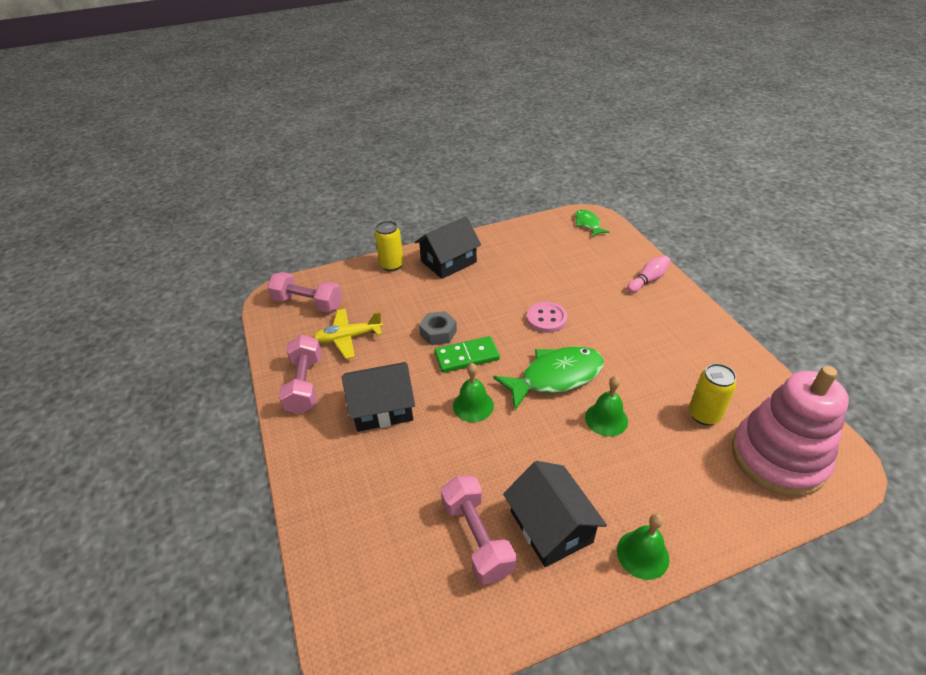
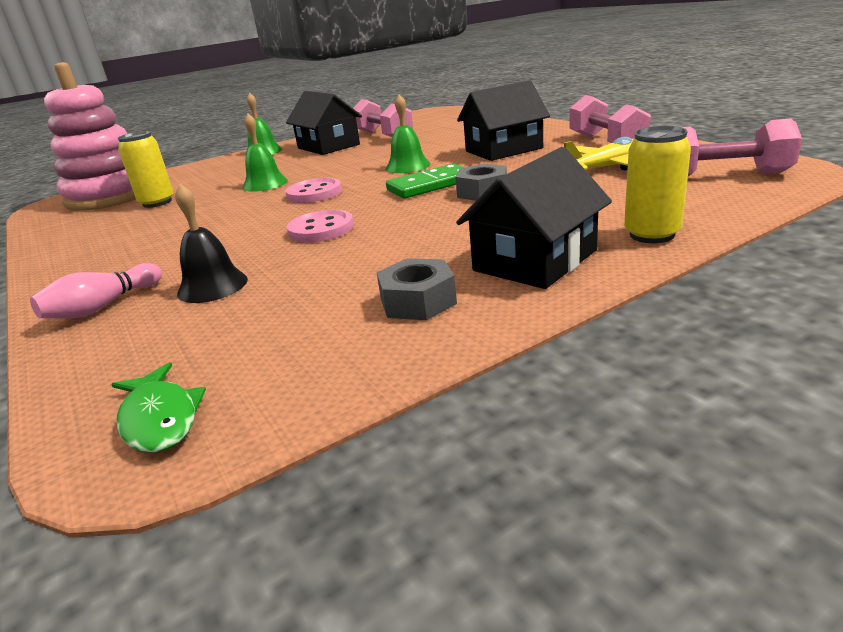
camera: 170 degrees right, 15 degrees down
(503, 251) = (418, 301): none -> grey nut
(556, 377) = (314, 193): green fish -> pink button
(597, 281) = (212, 286): none -> black bell

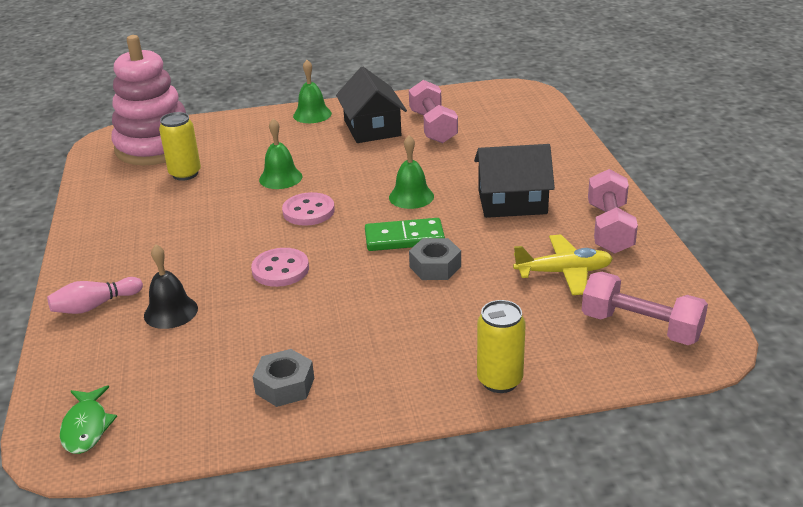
camera: 20 degrees right, 5 degrees up
(535, 260) = (393, 375): black house -> none

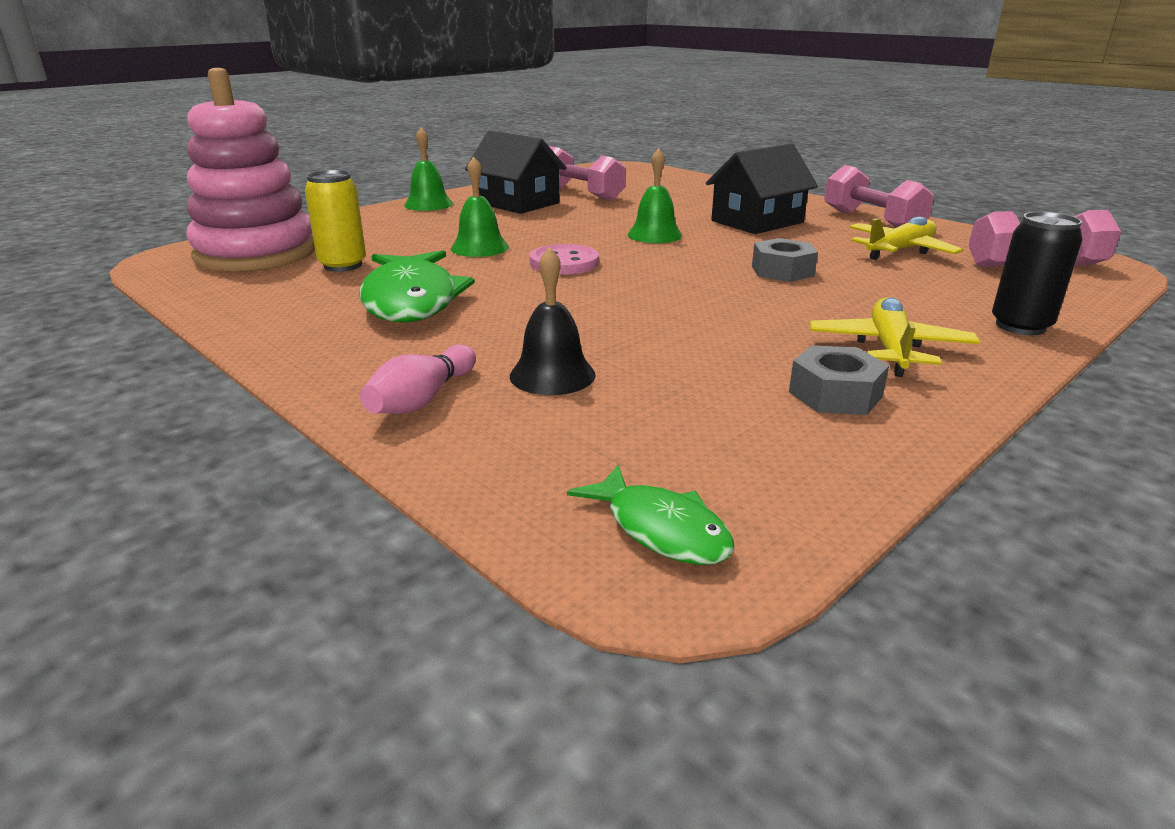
camera: 35 degrees left, 5 degrees down
(181, 221) = (411, 300): none -> green fish
(280, 269) = (623, 308): pink button -> none
(376, 365) = (889, 349): none -> yellow plane
(404, 238) = (709, 260): green domino -> none
(499, 380) = (1020, 326): yellow can -> black can

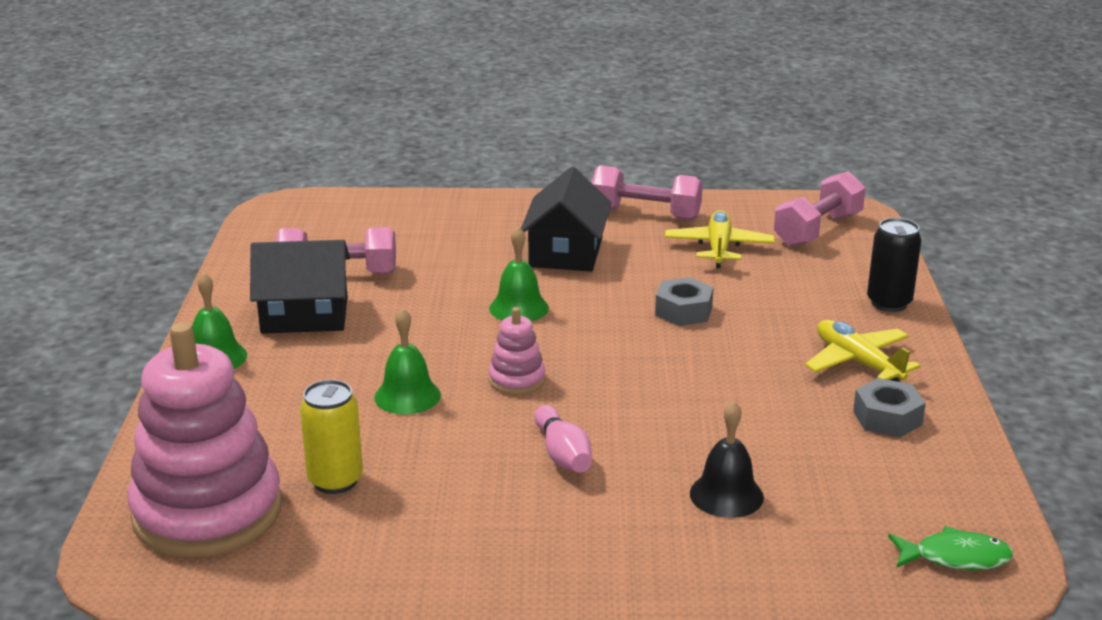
camera: 45 degrees left, 0 degrees up
(411, 300) = (490, 486): green fish -> none
(422, 399) = (694, 562): pink bowling pin -> pink bowling pin (563, 454)
(564, 263) = (517, 380): pink button -> pink stacking toy

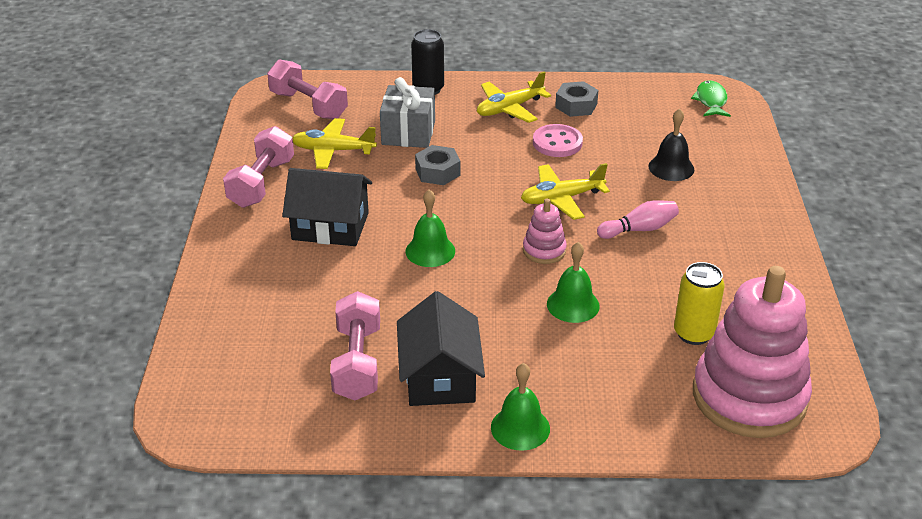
camera: 90 degrees left, 10 degrees up
(632, 396) = (562, 199): none -> yellow plane
(771, 291) = (408, 133): none -> grey gift
(774, 398) = (557, 143): none -> pink button

